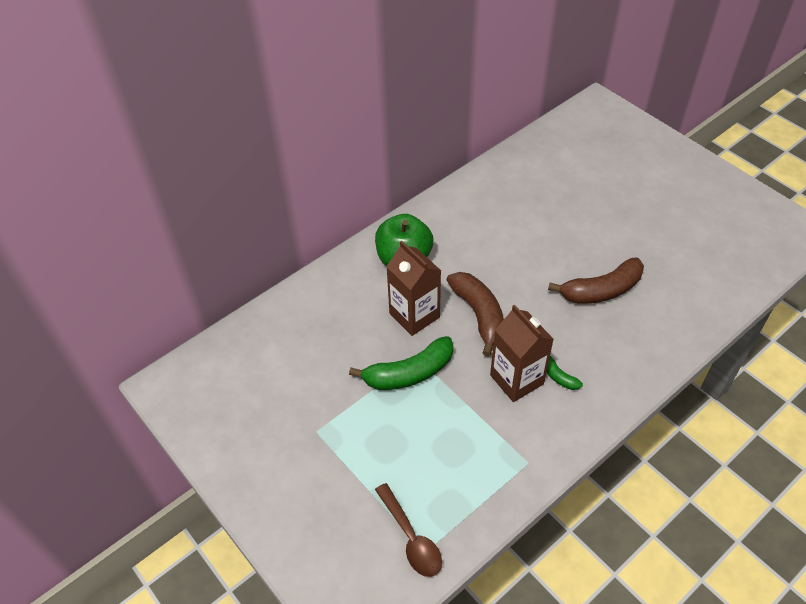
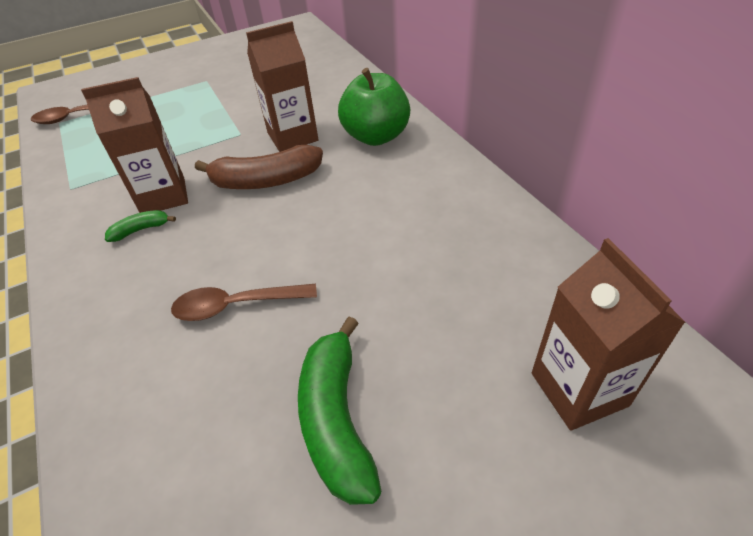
camera: 105 degrees right, 5 degrees down
(409, 373) = (225, 128): green banana -> green banana (337, 419)
(592, 151) = (579, 389): none -> brown carton
(601, 290) = (236, 306): brown banana -> brown spoon

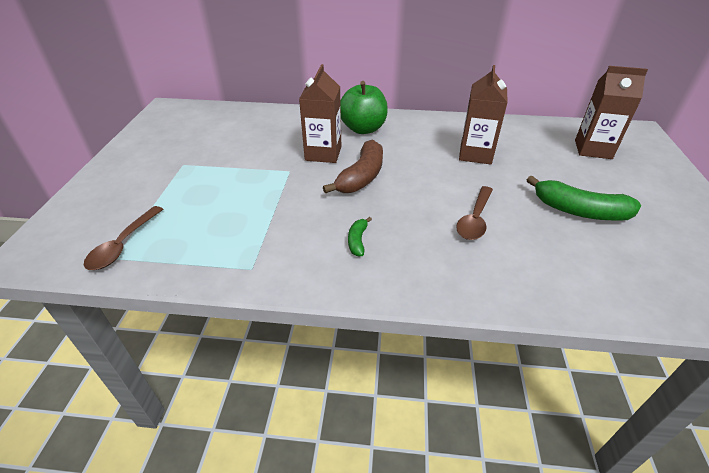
camera: 60 degrees left, 5 degrees down
(163, 196) = (326, 222): brown carton -> brown carton (475, 154)

